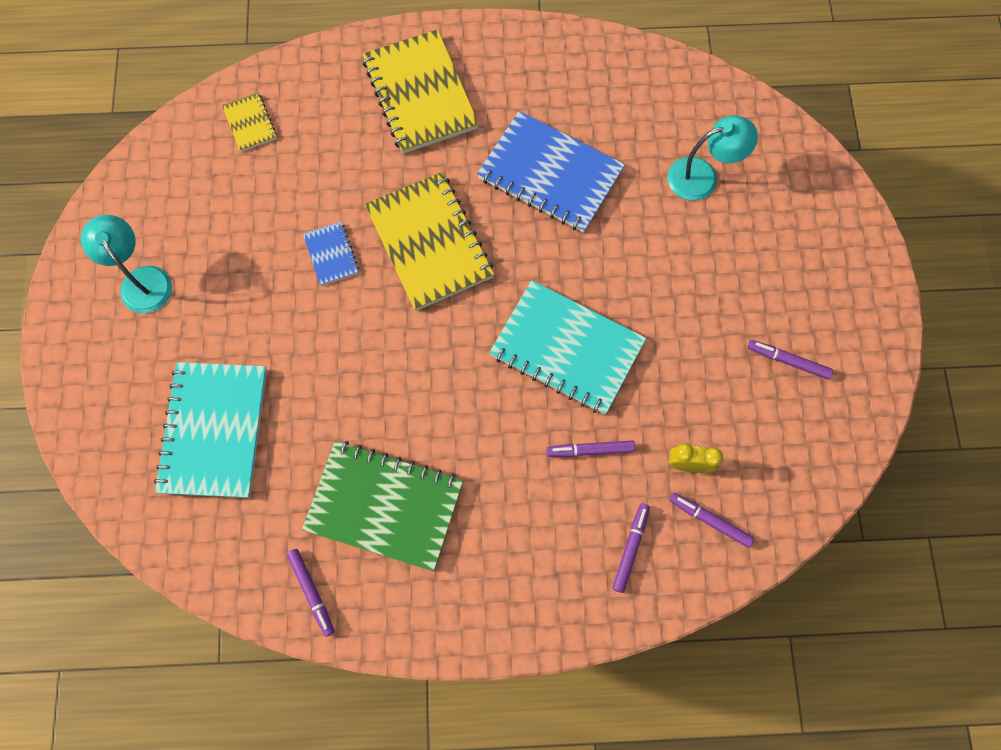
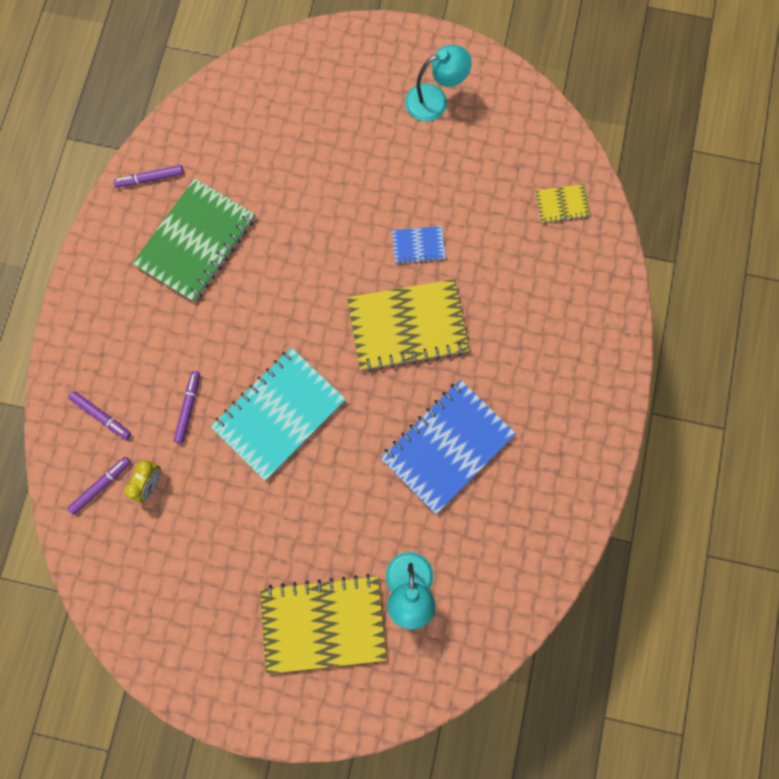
camera: 105 degrees right, 5 degrees up
(214, 430) = (294, 133): turquoise notebook -> none
(420, 94) = (558, 353): yellow notebook -> yellow notebook (323, 623)
(788, 361) = (211, 601): purple marker -> none

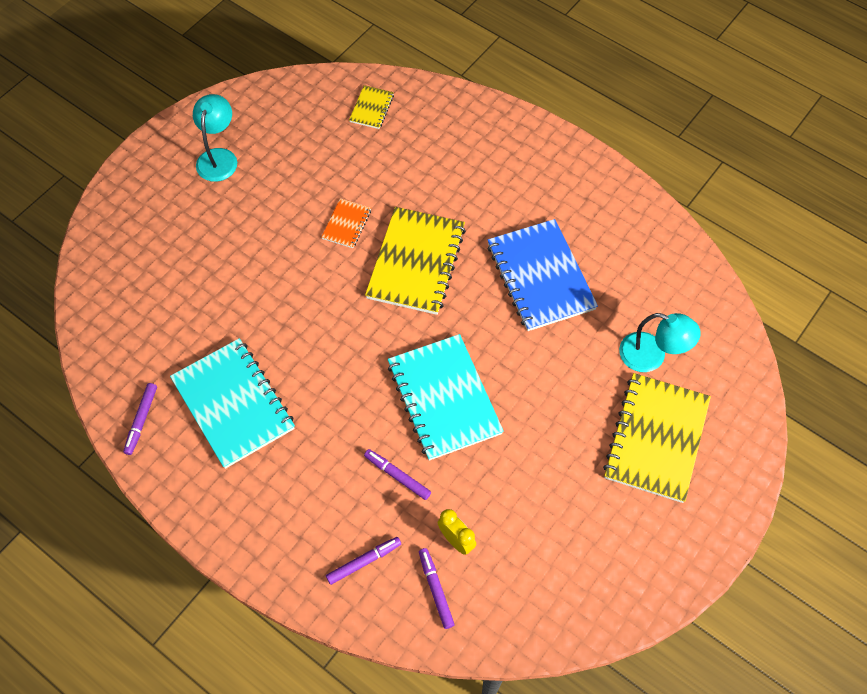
camera: 65 degrees left, 15 degrees down
(196, 242) = (233, 404): green notebook -> turquoise notebook
(418, 245) = (346, 224): blue notebook -> orange notebook

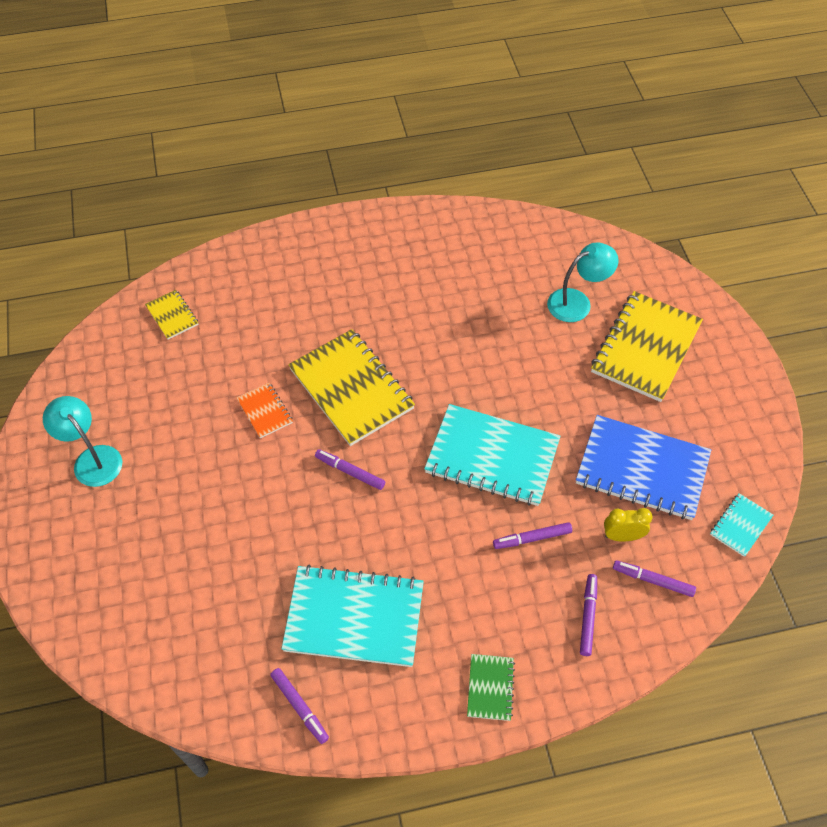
camera: 50 degrees left, 5 degrees down
(251, 533) = (490, 688): none -> green notebook
(345, 314) = (350, 472): none -> purple marker
(540, 277) = (446, 319): blue notebook -> blue notebook (642, 469)
(547, 626) = (740, 525): none -> turquoise notebook
(656, 438) = (645, 348): yellow notebook -> yellow notebook turned 60 degrees clockwise

